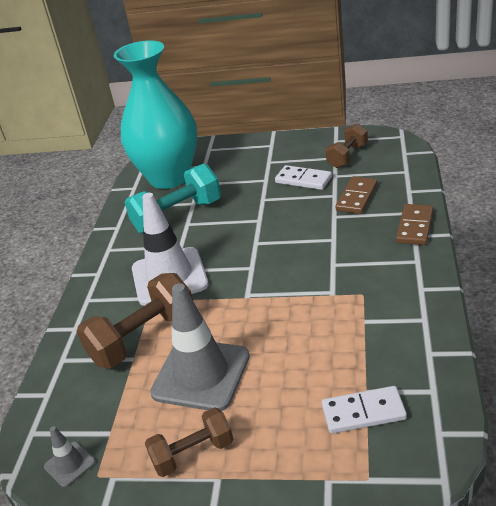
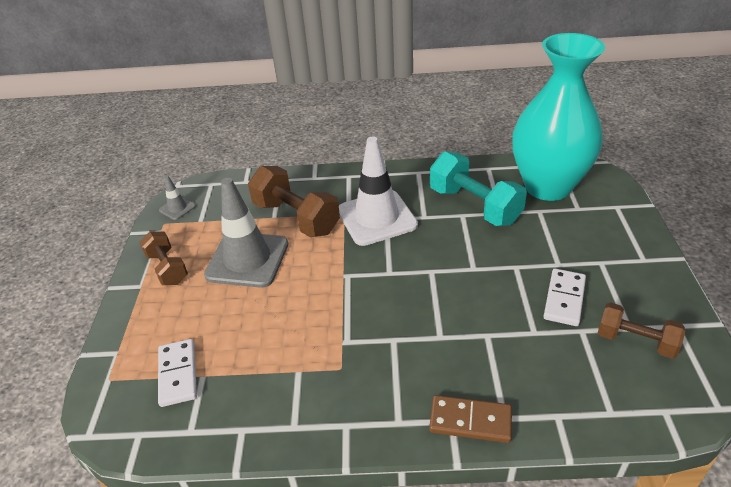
camera: 80 degrees right, 5 degrees up
(356, 197) = (532, 355): brown domino -> none

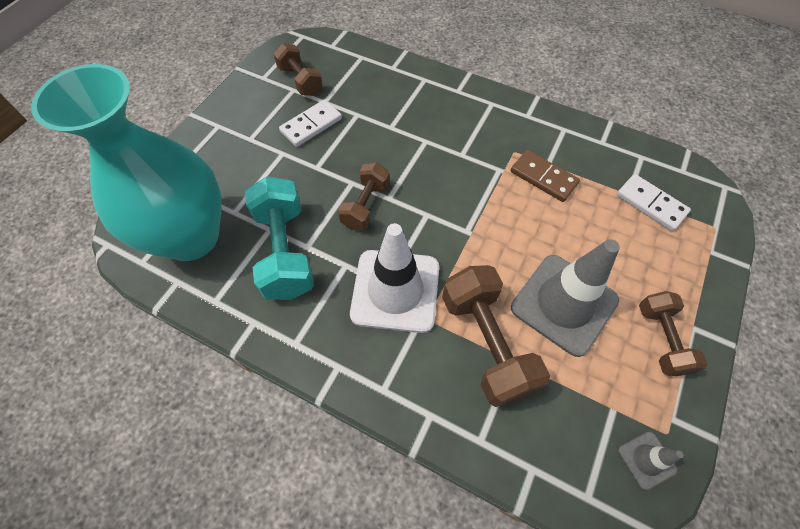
camera: 155 degrees left, 20 degrees up
(178, 374) = (650, 204): white domino -> white domino turned 60 degrees counterclockwise
(445, 257) = (365, 205): none -> brown dumbbell
(470, 421) = (446, 85): brown domino -> brown domino (543, 178)

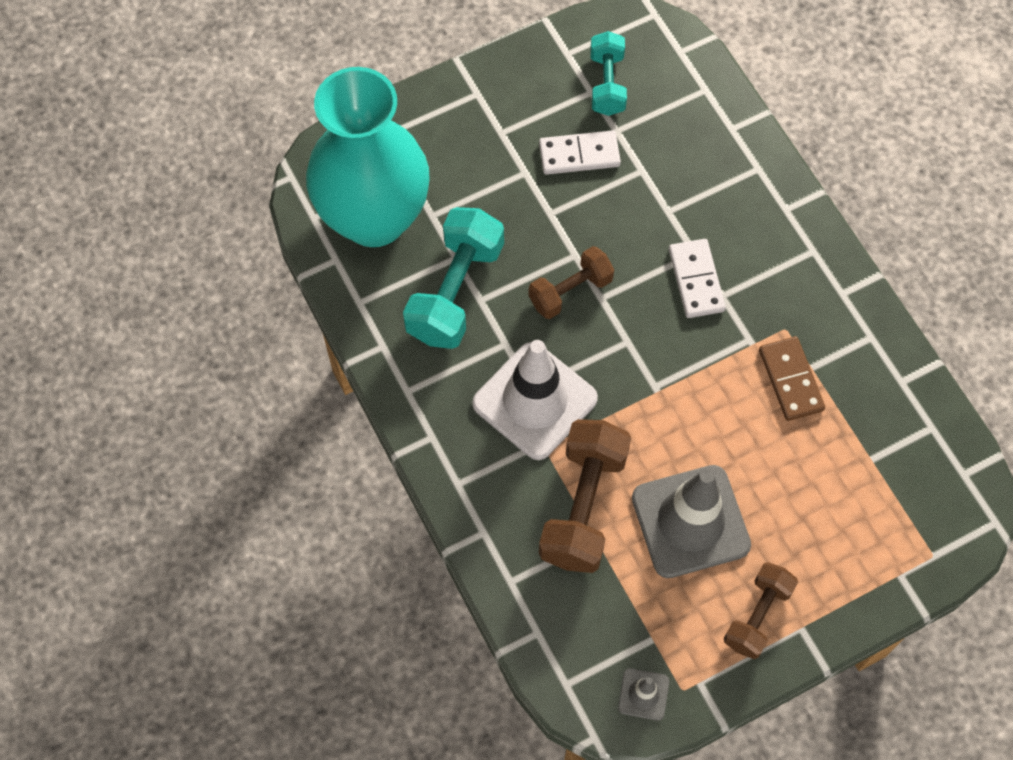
camera: 35 degrees right, 5 degrees up
(300, 81) = (607, 84): brown dumbbell -> turquoise dumbbell
(650, 204) = (884, 485): white domino -> white domino (696, 280)

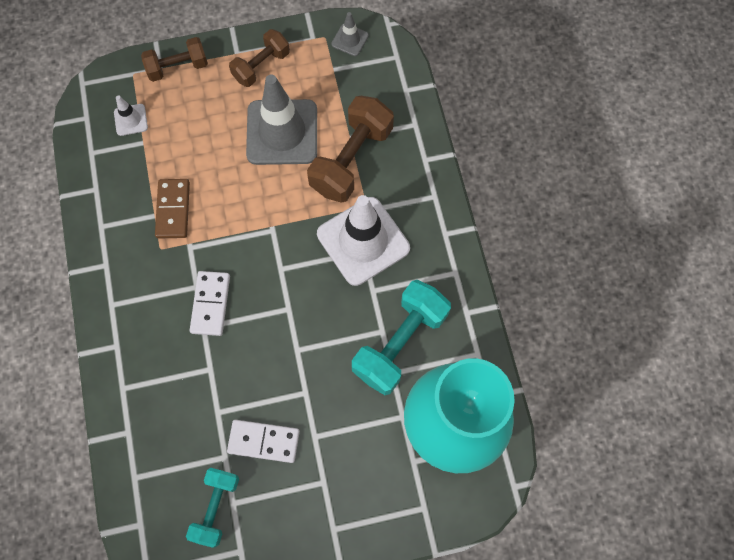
camera: 165 degrees left, 5 degrees up
(570, 291) = (310, 320): brown dumbbell -> brown dumbbell (178, 67)
(902, 486) = (131, 120): none -> white traffic cone

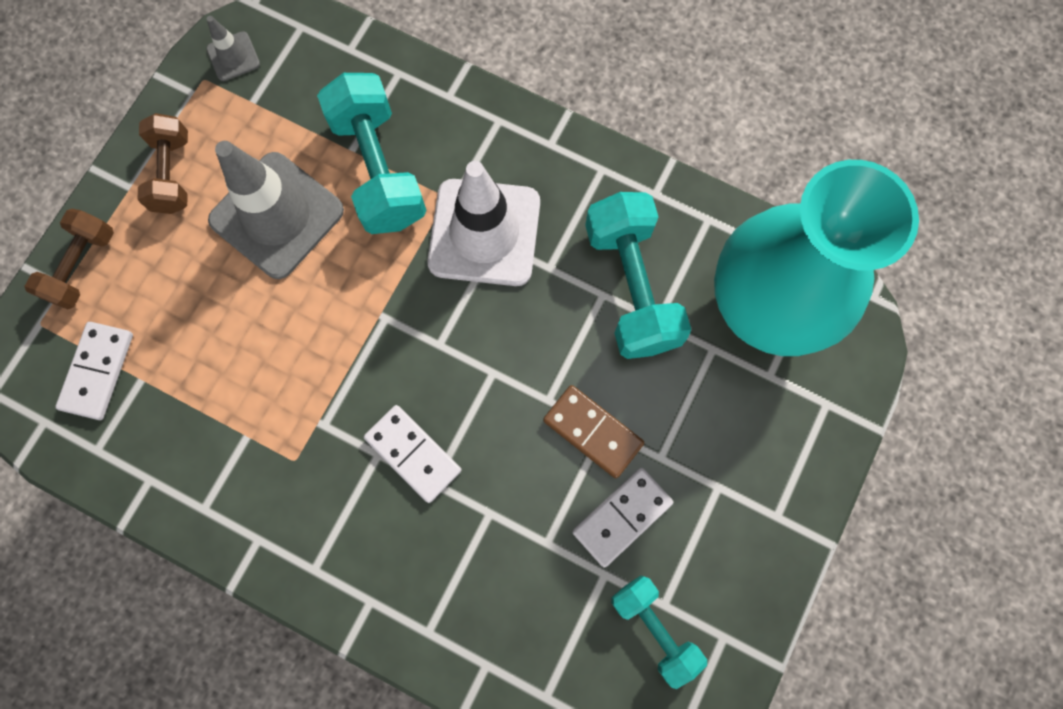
camera: 50 degrees left, 5 degrees up
(131, 120) = (98, 371): white traffic cone -> white domino
(173, 210) = (260, 408): brown domino -> brown domino (593, 431)
(351, 160) = (379, 169): brown dumbbell -> turquoise dumbbell

